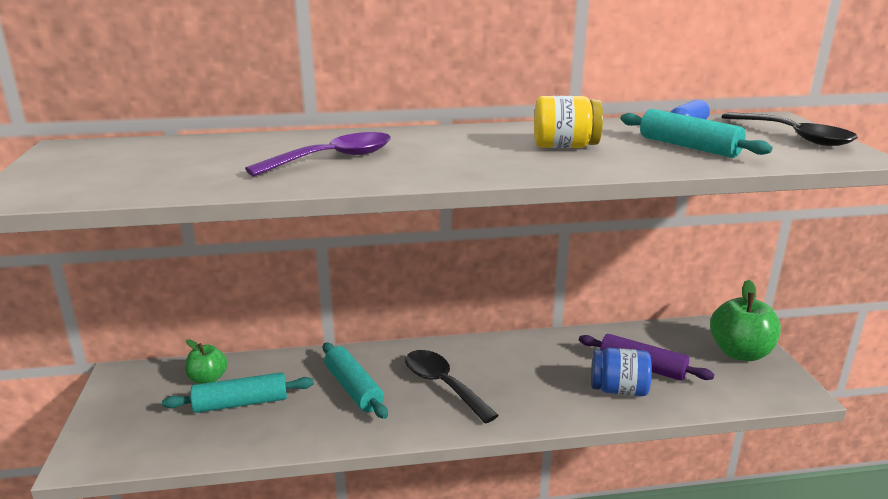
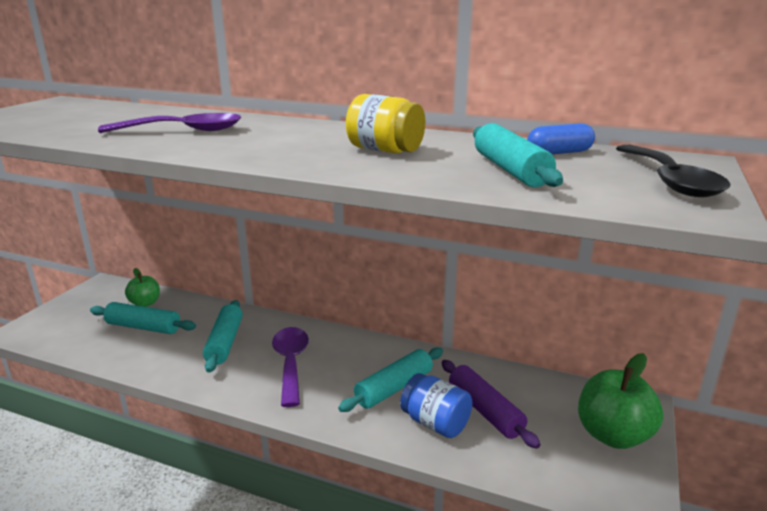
camera: 30 degrees right, 0 degrees up
(443, 385) = (290, 363): black spoon -> purple spoon
(556, 374) = (394, 388): none -> turquoise rolling pin

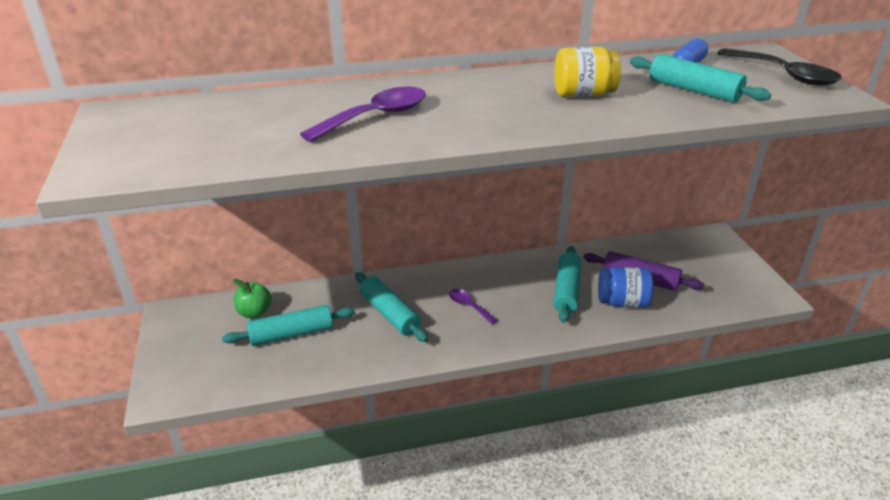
camera: 35 degrees left, 10 degrees up
(290, 363) = (468, 306): purple spoon -> purple spoon, size x0.55
(613, 435) = (722, 261): green apple -> none

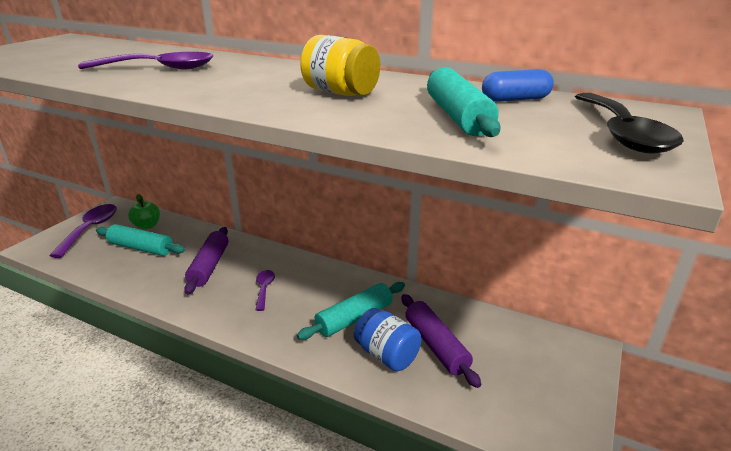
camera: 40 degrees right, 5 degrees down
(194, 347) = (90, 229): none -> purple spoon
(390, 314) = (209, 266): turquoise rolling pin -> purple rolling pin

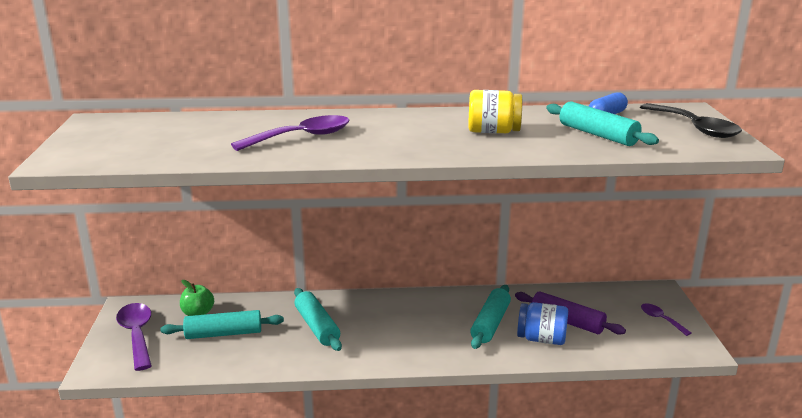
camera: 30 degrees left, 5 degrees down
(209, 266) = (317, 326): purple rolling pin -> turquoise rolling pin
(264, 289) = (392, 327): purple spoon -> purple spoon (661, 319)

